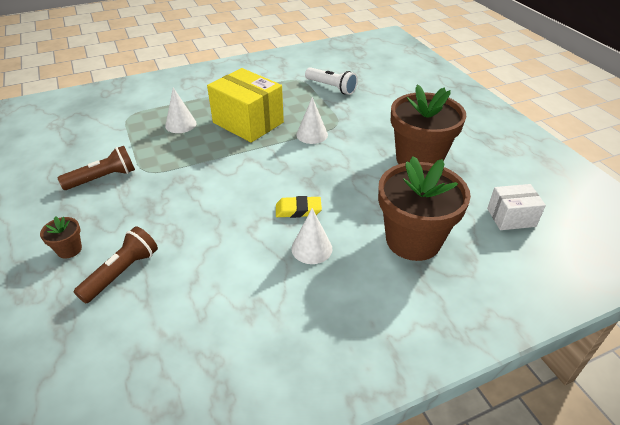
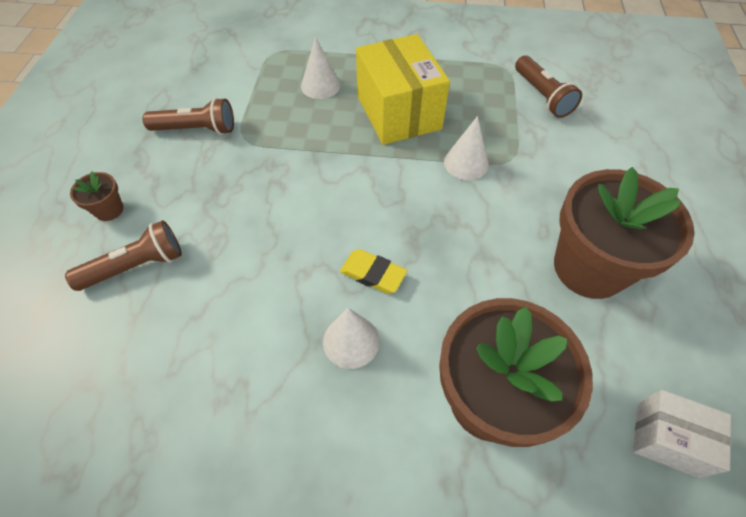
camera: 30 degrees right, 15 degrees up
(331, 87) = (542, 96): white flashlight -> brown flashlight

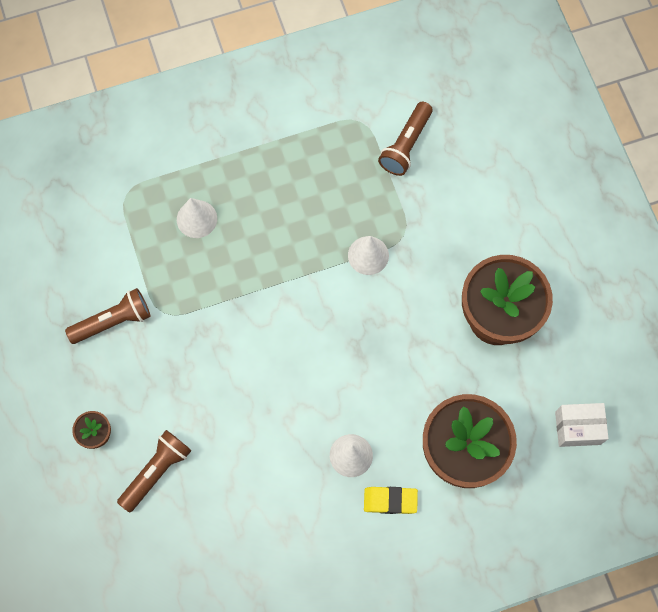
camera: 25 degrees left, 15 degrees up
(373, 274) = (341, 395): yellow eraser -> yellow eraser (390, 500)
(398, 113) = (285, 222): yellow box -> none
(542, 96) = (406, 145): brown flashlight -> brown flashlight turned 75 degrees clockwise

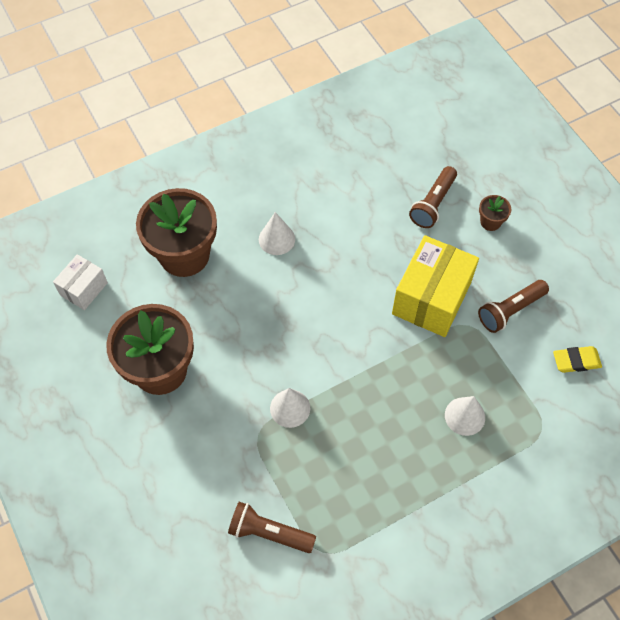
camera: 170 degrees right, 10 degrees down
(194, 350) = (431, 298): none -> yellow box
(390, 500) = (239, 212): yellow eraser -> yellow eraser (576, 361)
(406, 145) = (269, 532): brown flashlight -> brown flashlight turned 90 degrees counterclockwise
(577, 428) = (84, 289): white box -> white box turned 45 degrees counterclockwise

